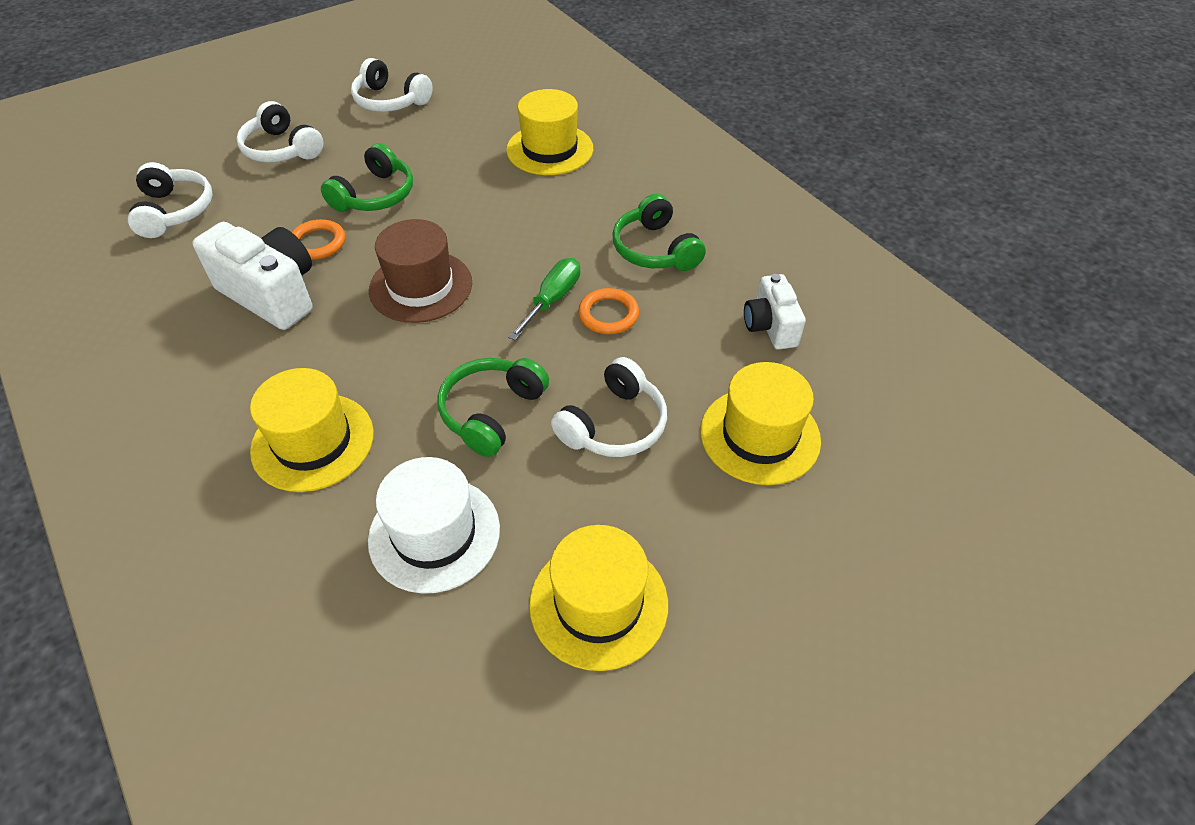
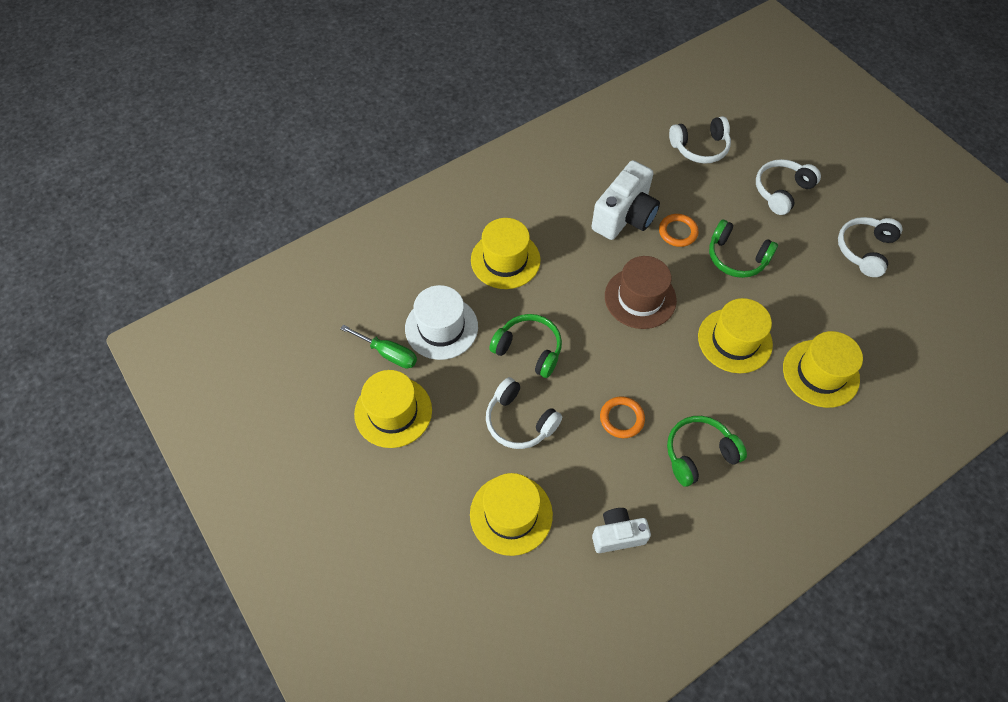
camera: 90 degrees right, 10 degrees up
(499, 207) = (734, 340): none -> yellow hat
(553, 299) = (634, 381): green screwdriver -> green screwdriver (388, 353)

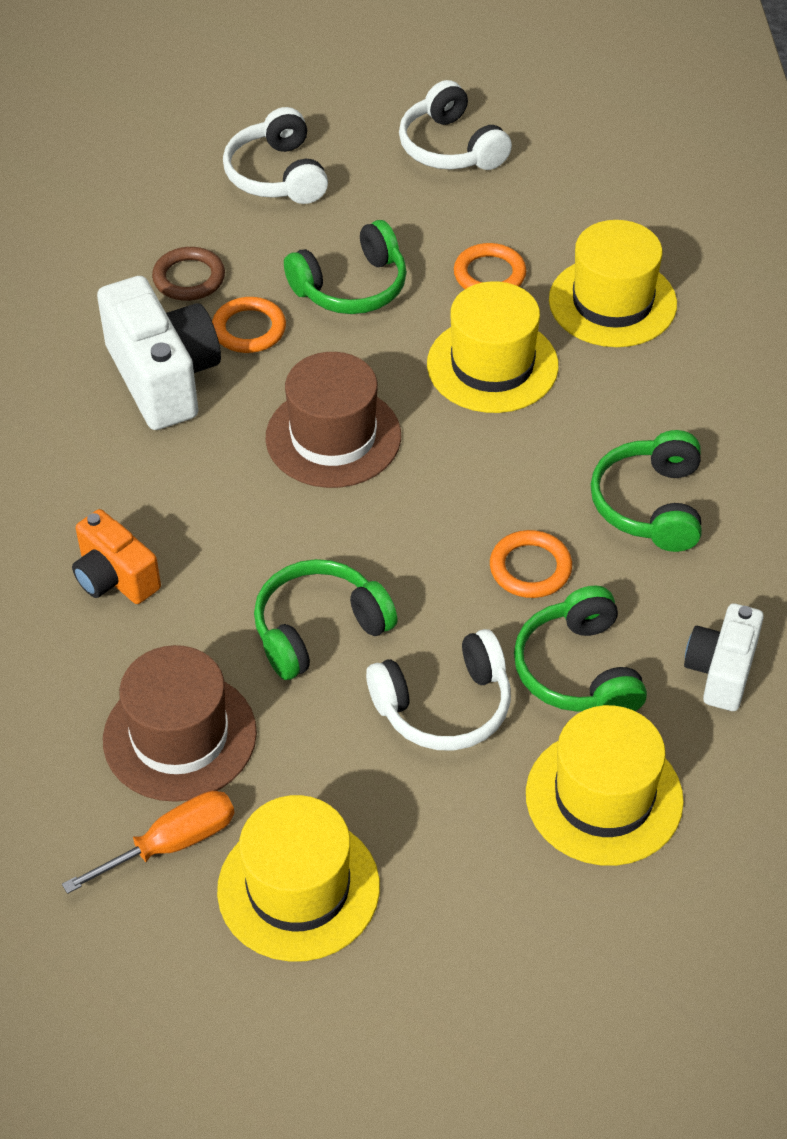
camera: 60 degrees left, 10 degrees down
(388, 353) = (172, 844): green screwdriver -> orange screwdriver
(441, 327) = (180, 736): white hat -> brown hat
(505, 260) = (115, 578): yellow hat -> orange camera
(575, 469) = (578, 670): none -> green headphones
(689, 193) = (189, 278): none -> brown ring
(700, 147) = (113, 220): white headphones -> none
(793, 310) = (489, 274): none -> orange ring

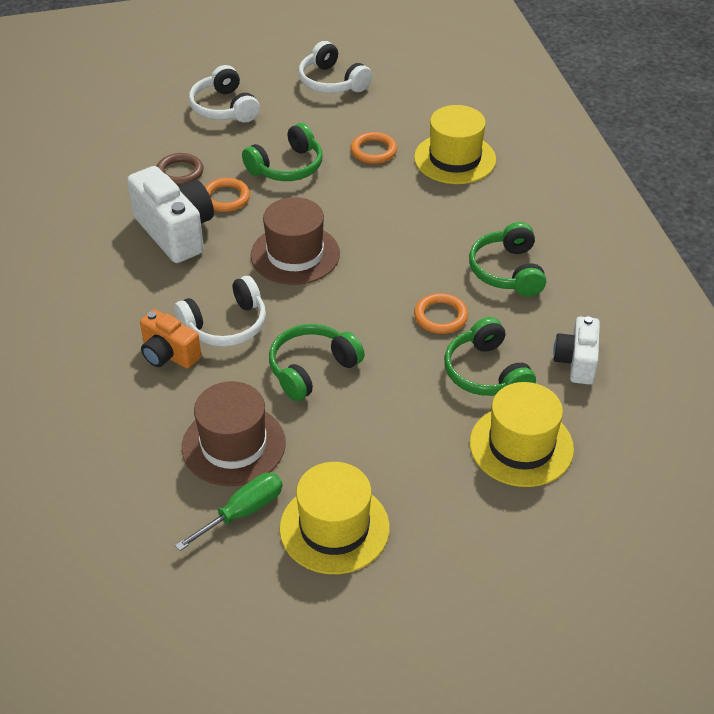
camera: 10 degrees left, 5 degrees down
(172, 844) = (243, 512): orange screwdriver -> green screwdriver
(444, 706) = (405, 405): white headphones -> white headphones (226, 325)
(492, 365) = (388, 202): yellow hat -> none

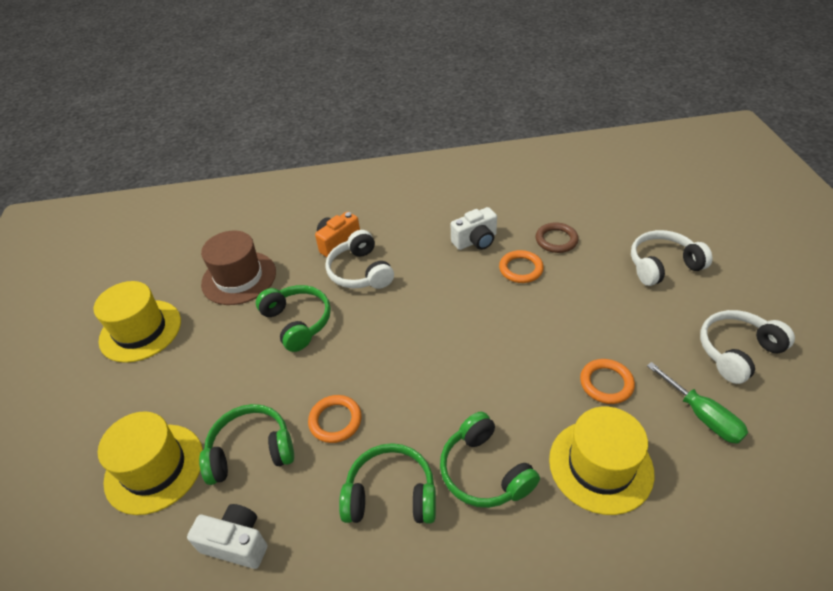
camera: 100 degrees right, 0 degrees up
(175, 232) = (475, 241): white camera -> white camera, size x0.60
(243, 512) = (179, 283): green screwdriver -> green screwdriver (702, 416)
(287, 167) = (570, 310): green headphones -> green headphones (484, 471)
(295, 254) = (439, 314): brown hat -> none

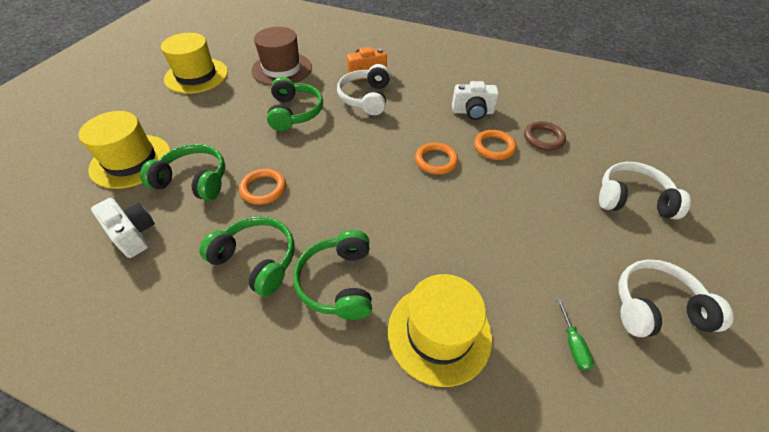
camera: 25 degrees right, 5 degrees up
(606, 383) = (499, 269): orange ring -> orange ring (436, 161)
(702, 416) = (573, 345): green screwdriver -> green screwdriver, size x0.59

